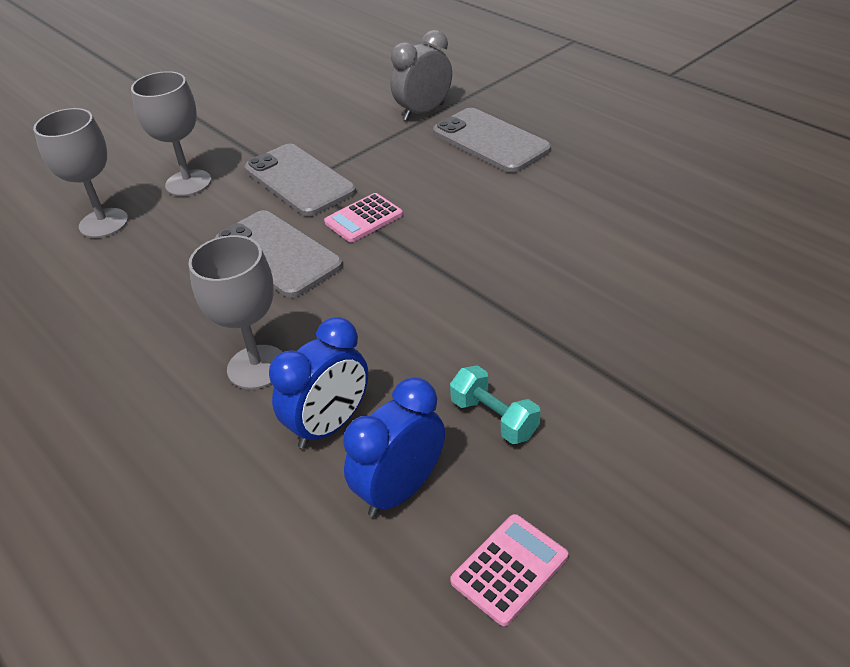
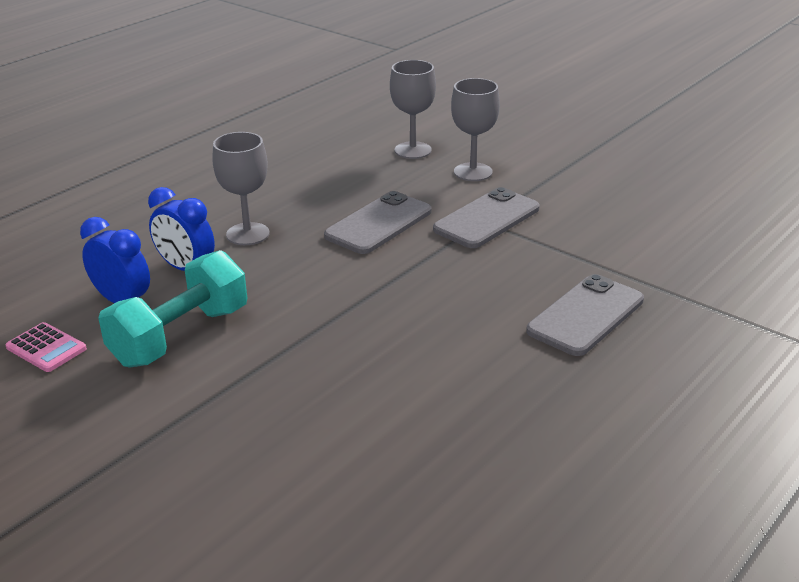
camera: 80 degrees right, 10 degrees down
(364, 219) = (432, 256): pink calculator -> none
(423, 112) = (633, 271): grey clock -> none
(494, 418) = (180, 336): turquoise dumbbell -> turquoise dumbbell, size x2.04

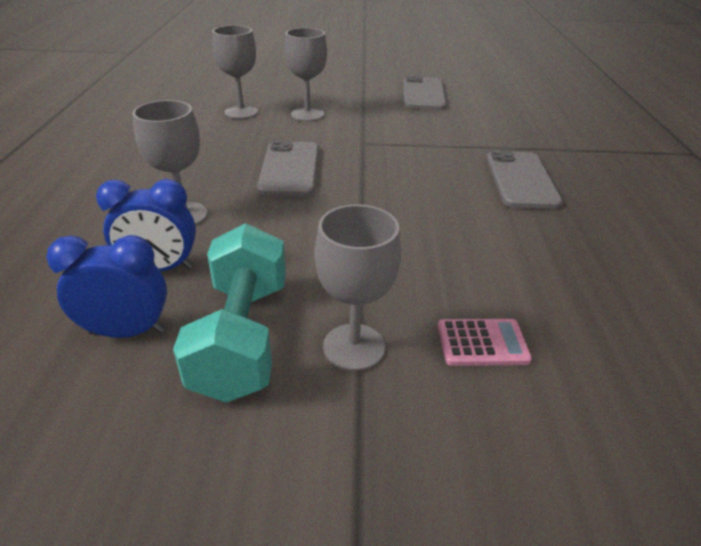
camera: 40 degrees left, 5 degrees up
(46, 348) = (88, 435): pink calculator -> pink calculator (482, 343)
(238, 376) = (354, 347): none -> grey goblet
(487, 219) = (364, 141): grey phone -> grey phone (423, 94)

